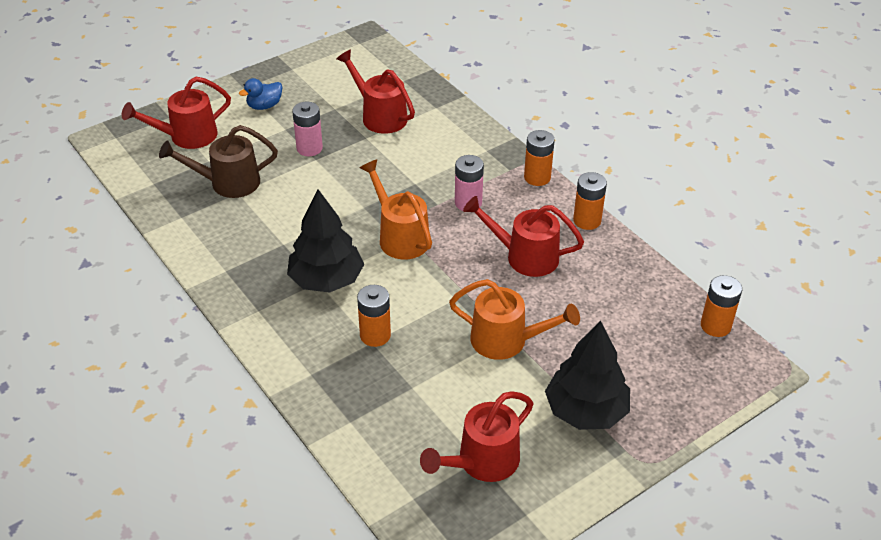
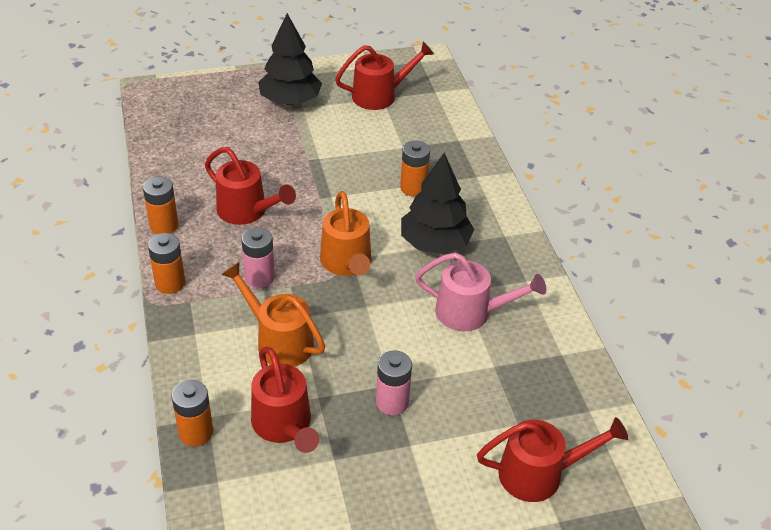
camera: 160 degrees left, 0 degrees up
(227, 183) = (503, 382): brown watering can -> none
(264, 106) = (424, 496): blue duck -> none
(269, 227) = (471, 313): none -> pink watering can
(507, 341) = (311, 155): orange watering can -> orange watering can (278, 340)
(715, 326) = (147, 120): orange battery -> orange battery (196, 432)

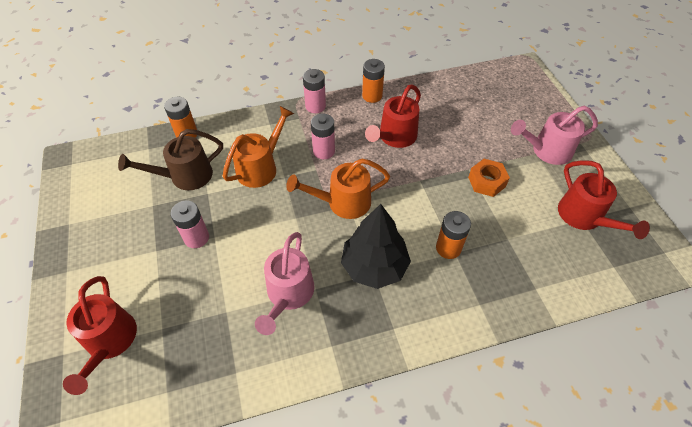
camera: 90 degrees right, 10 degrees up
(170, 283) = (315, 106): orange battery -> pink battery
(284, 426) = (184, 176): red watering can -> brown watering can
(290, 101) = (546, 151): black tree -> pink watering can
(328, 149) = (486, 182): none -> orange nut

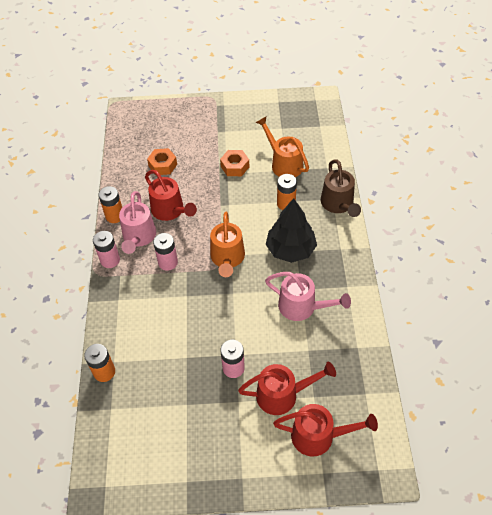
camera: 75 degrees left, 0 degrees up
(184, 176) = (160, 375): brown watering can -> brown watering can (338, 205)
(261, 167) = (170, 312): orange watering can -> orange watering can (283, 163)
(457, 116) = (163, 165): none -> orange nut
(546, 151) = (217, 125): pink watering can -> pink watering can (138, 237)
(584, 218) = (280, 126): red watering can -> red watering can (283, 394)

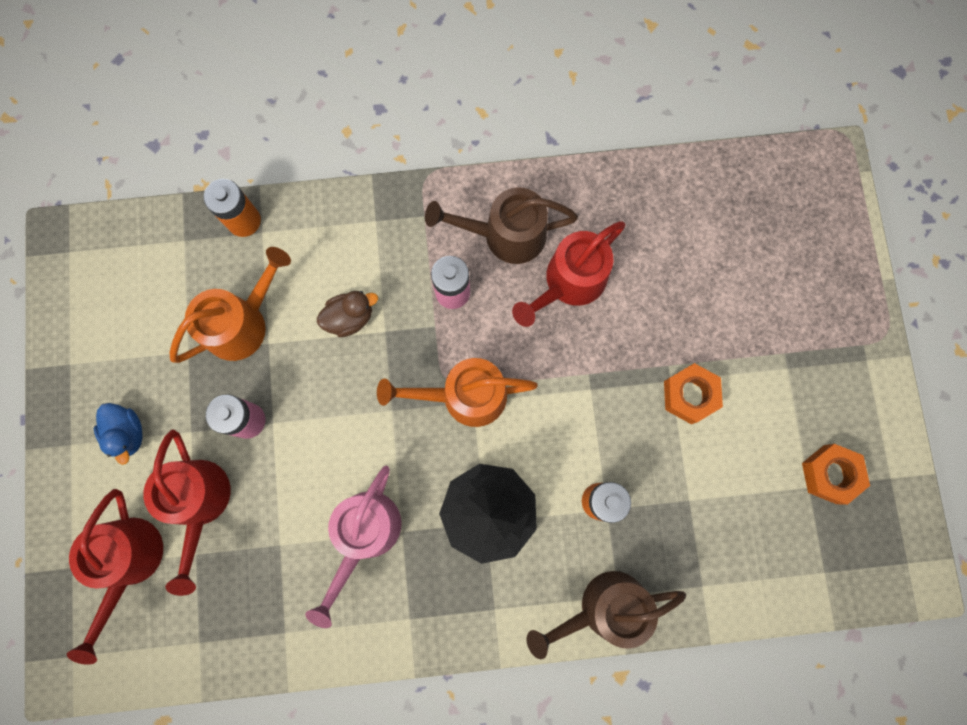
camera: 85 degrees right, 25 degrees up
(110, 260) = (454, 194): pink battery -> none
(115, 216) = (551, 186): orange battery -> none
(138, 237) = (505, 235): pink watering can -> brown watering can
(163, 165) = (681, 255): orange nut -> orange nut (830, 474)
(176, 313) = (350, 318): none -> brown duck
(236, 440) = (128, 433): none -> blue duck
(283, 163) = (706, 494): orange watering can -> orange watering can (243, 322)

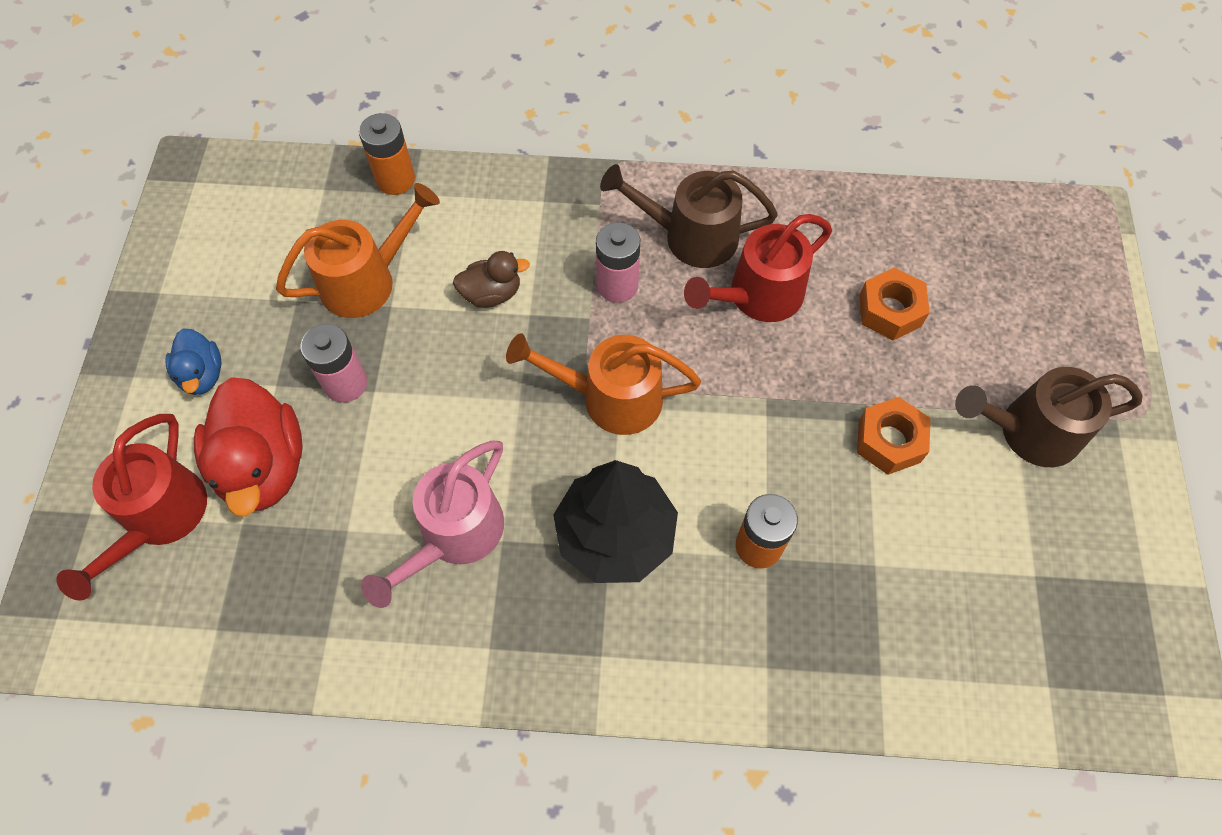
camera: 10 degrees right, 15 degrees down
(200, 504) = (264, 466): red watering can -> red duck
(603, 608) = (744, 680): brown watering can -> brown watering can (1027, 432)
(830, 474) = (1063, 564): orange nut -> orange nut (890, 311)

